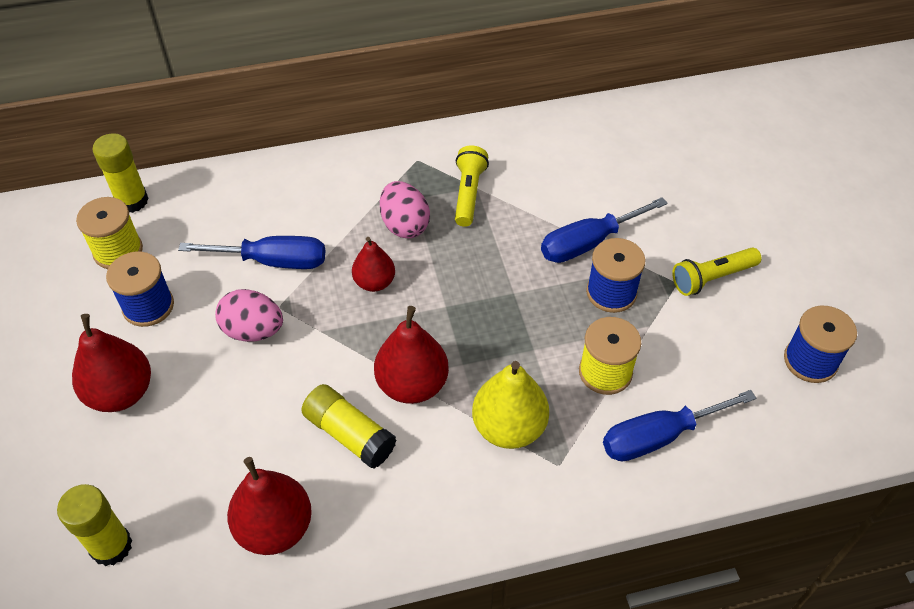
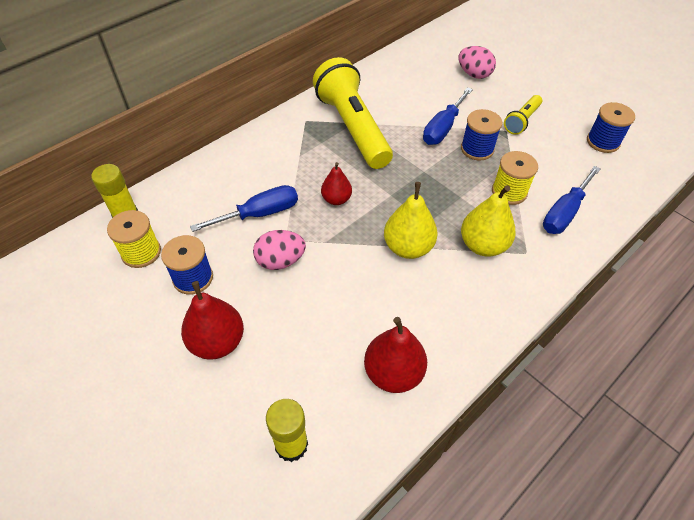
camera: 30 degrees left, 0 degrees up
(349, 434) = (394, 293): yellow glue stick -> none
(404, 225) = (328, 160): pink egg -> pink egg (474, 74)
(412, 385) = (408, 247): red pear -> yellow pear
(468, 194) = (353, 128): yellow flashlight -> yellow flashlight, size x2.10

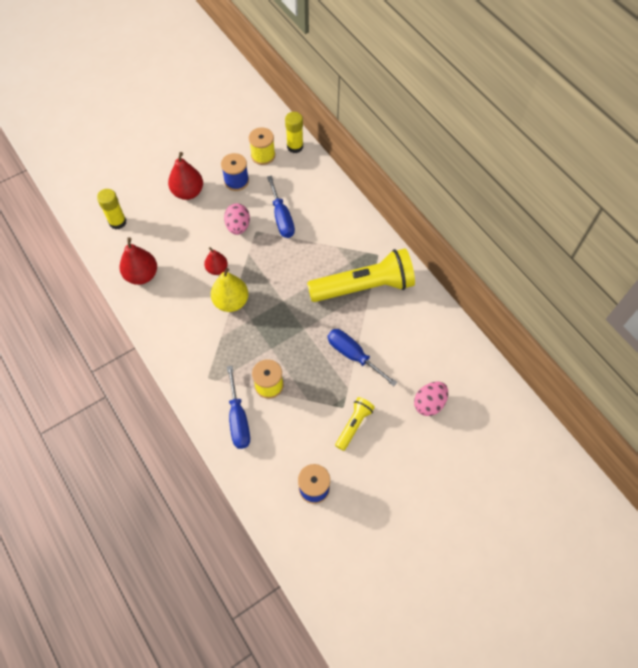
camera: 100 degrees right, 10 degrees up
(336, 199) = (286, 264): red pear -> red pear (217, 269)
(477, 149) = (322, 375): blue spool -> none
(483, 245) = (221, 350): yellow pear -> none
(522, 121) = (354, 425): yellow flashlight -> yellow flashlight turned 75 degrees clockwise
(564, 213) = (238, 419): blue screwdriver -> blue screwdriver turned 150 degrees counterclockwise

